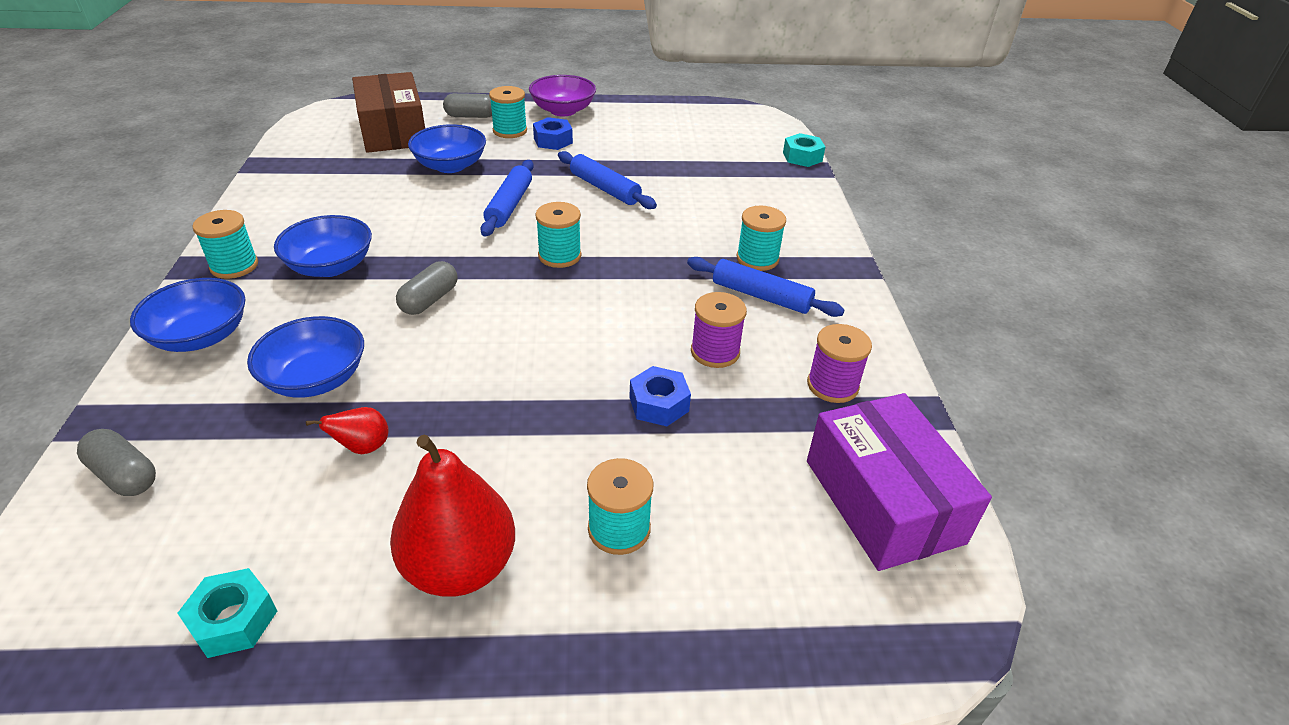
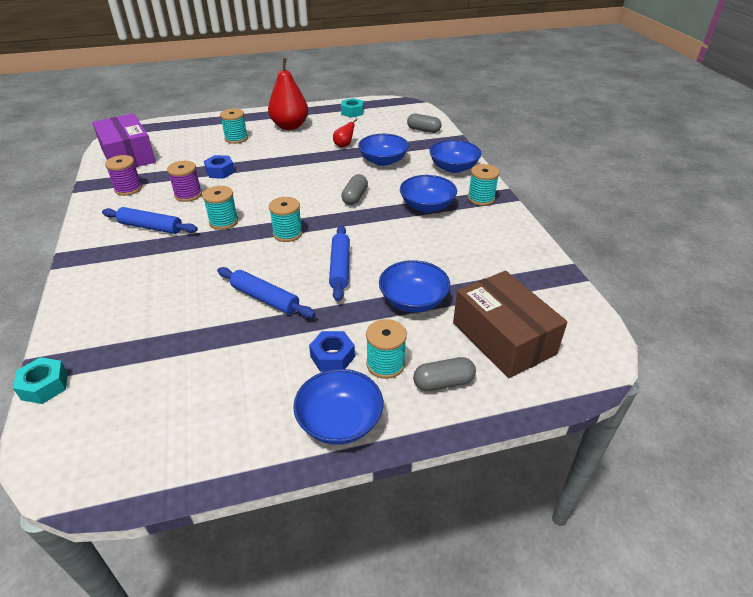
camera: 170 degrees right, 0 degrees up
(563, 110) = (339, 421): purple bowl -> blue bowl
(757, 259) = (144, 252): turquoise spool -> turquoise spool (223, 222)

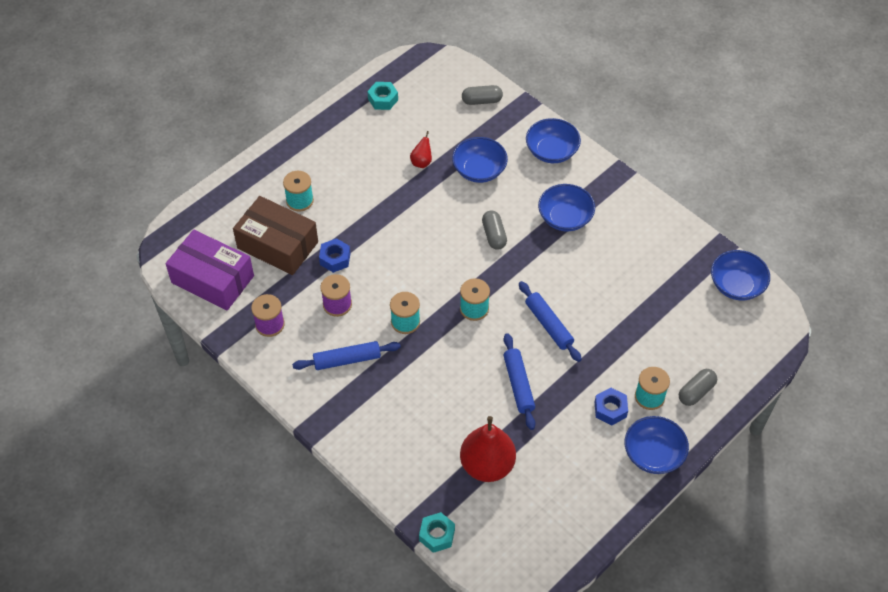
camera: 30 degrees left, 15 degrees up
(265, 298) = (518, 384): blue rolling pin -> blue rolling pin turned 75 degrees clockwise
(290, 126) = (337, 154): red pear -> red pear (487, 465)
(413, 301) = (628, 331): blue bowl -> blue bowl (736, 285)
(481, 198) = (603, 185): turquoise spool -> none
(503, 338) = (711, 334): brown box -> brown box (277, 245)

